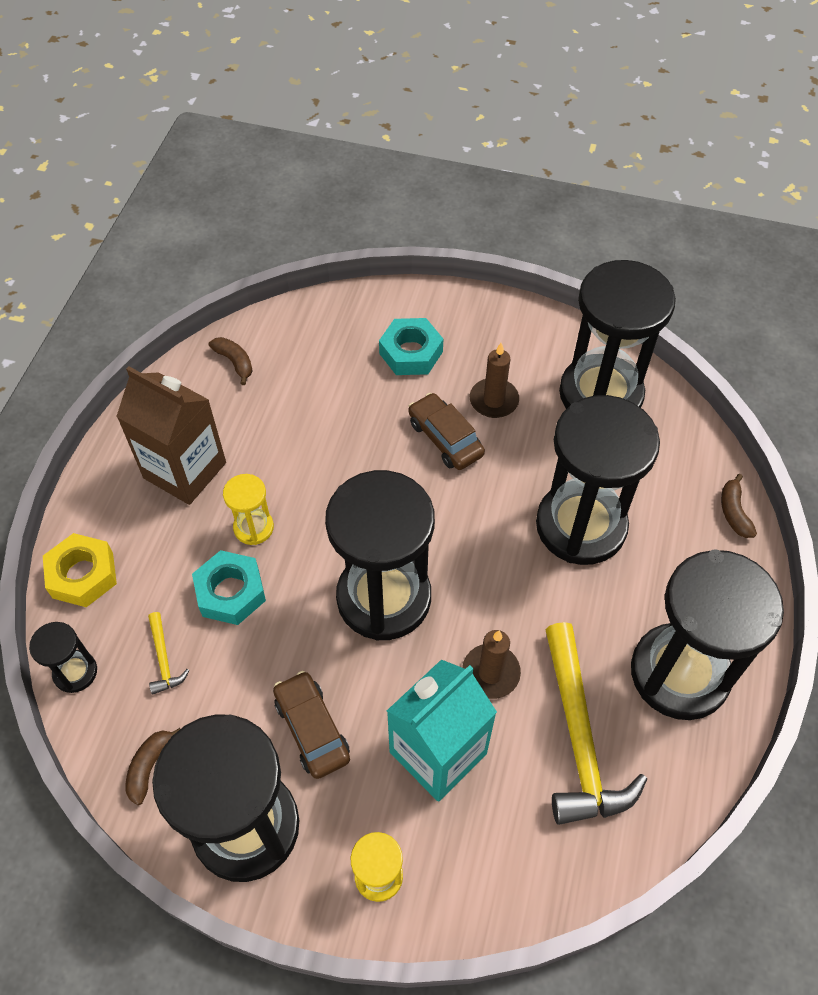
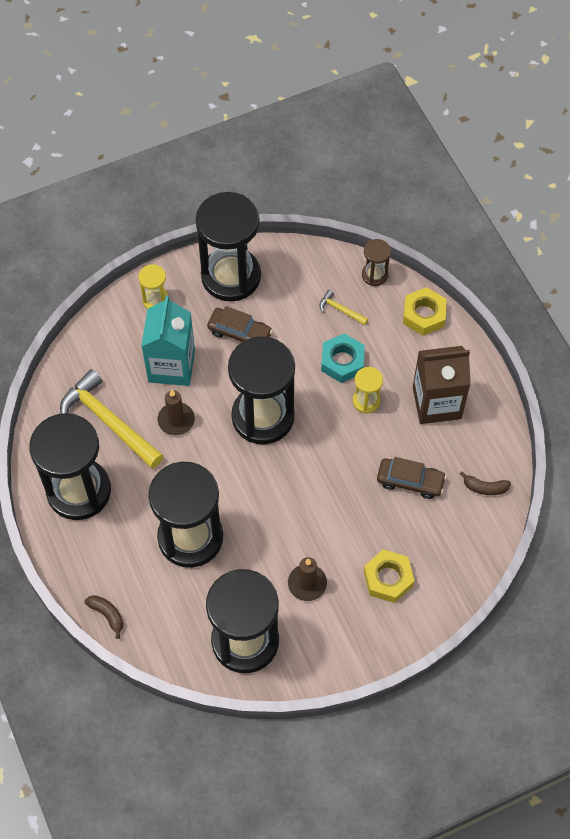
camera: 140 degrees right, 5 degrees up
(75, 672) = (374, 275): black hourglass -> brown hourglass
(150, 766) = (297, 266): brown banana -> none
(411, 353) = (388, 579): turquoise nut -> yellow nut
(445, 438) = (313, 534): brown car -> brown car (410, 481)

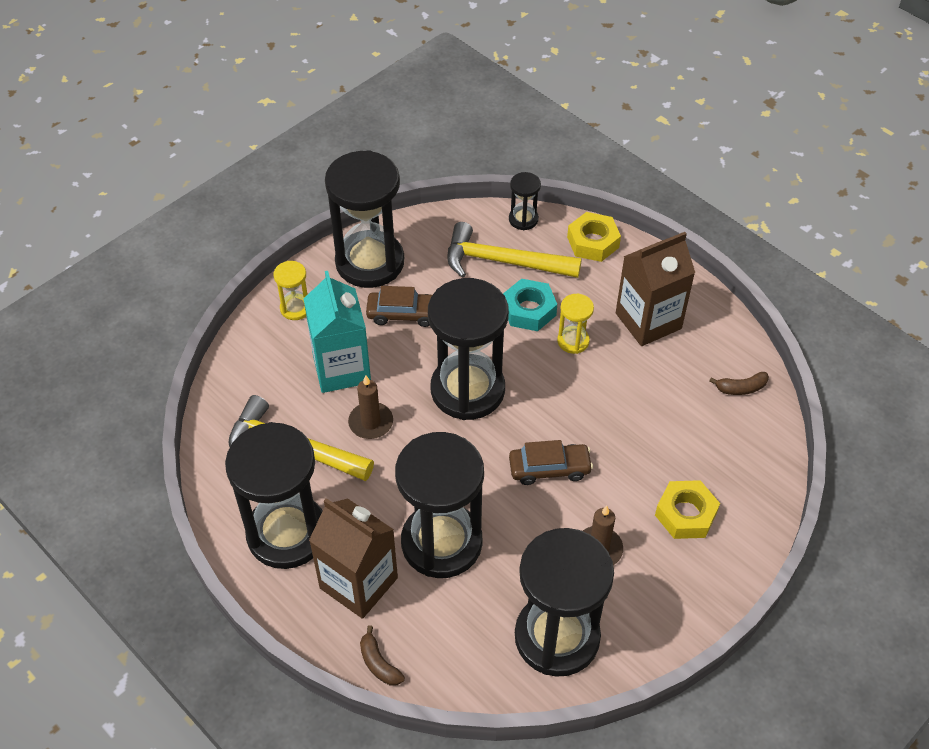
camera: 20 degrees left, 10 degrees down
(107, 615) = (379, 663): brown banana -> brown banana turned 150 degrees counterclockwise
(116, 548) = (358, 583): none -> brown carton
(340, 309) = (503, 261): yellow hammer -> yellow hammer, size x2.27
(374, 275) = (523, 219): brown hourglass -> black hourglass
(410, 481) = (659, 406): brown car -> brown car (549, 468)

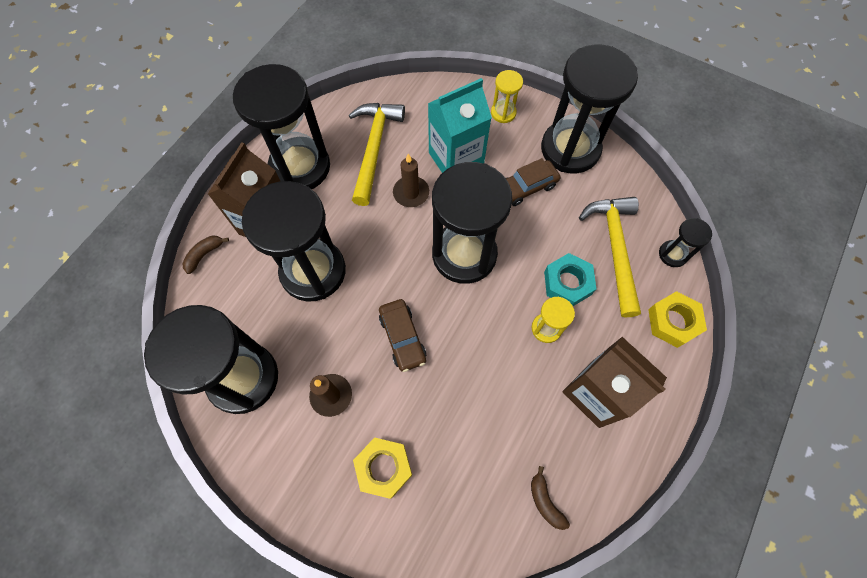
camera: 75 degrees right, 15 degrees up
(404, 314) = (526, 187): brown car -> brown car turned 75 degrees clockwise

